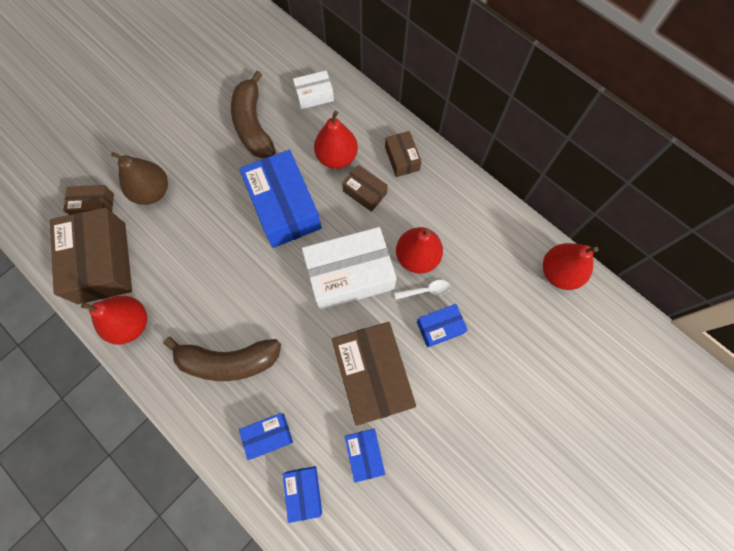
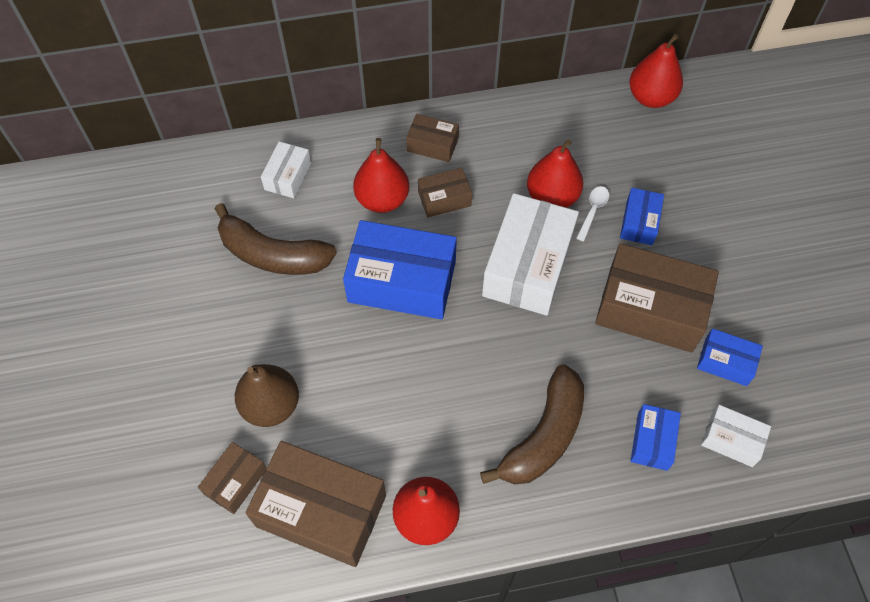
camera: 55 degrees left, 10 degrees down
(304, 492) = (731, 440): blue box -> white box

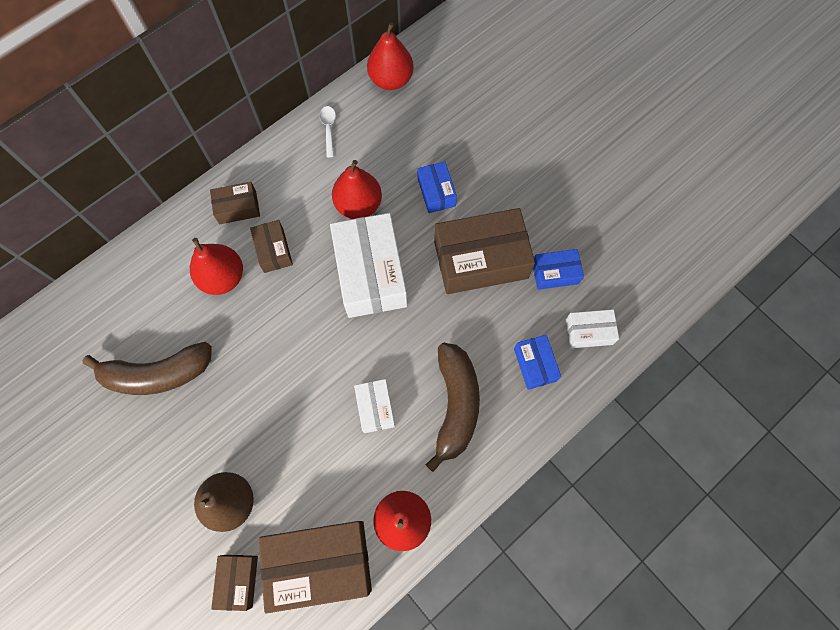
camera: 30 degrees left, 10 degrees up
(288, 176) = (130, 298): white box -> white box (375, 408)
(402, 281) = (278, 339): blue box -> none
(444, 199) = (273, 250): brown box -> brown box turned 60 degrees counterclockwise
(593, 211) = (396, 200): white spoon -> white spoon (328, 129)

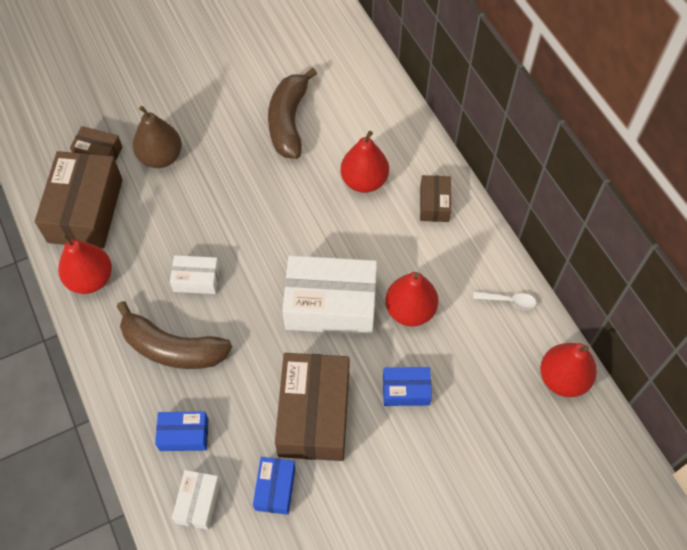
camera: 105 degrees right, 10 degrees down
(273, 250) = (380, 226): brown box -> none

